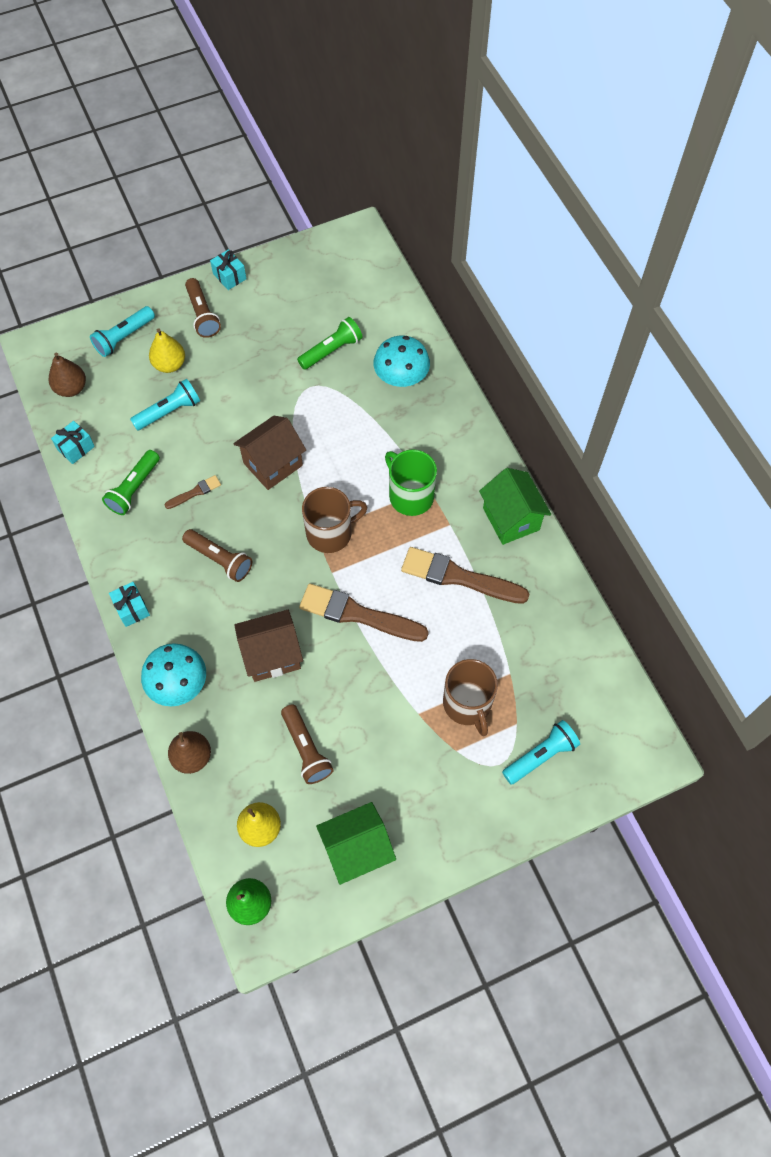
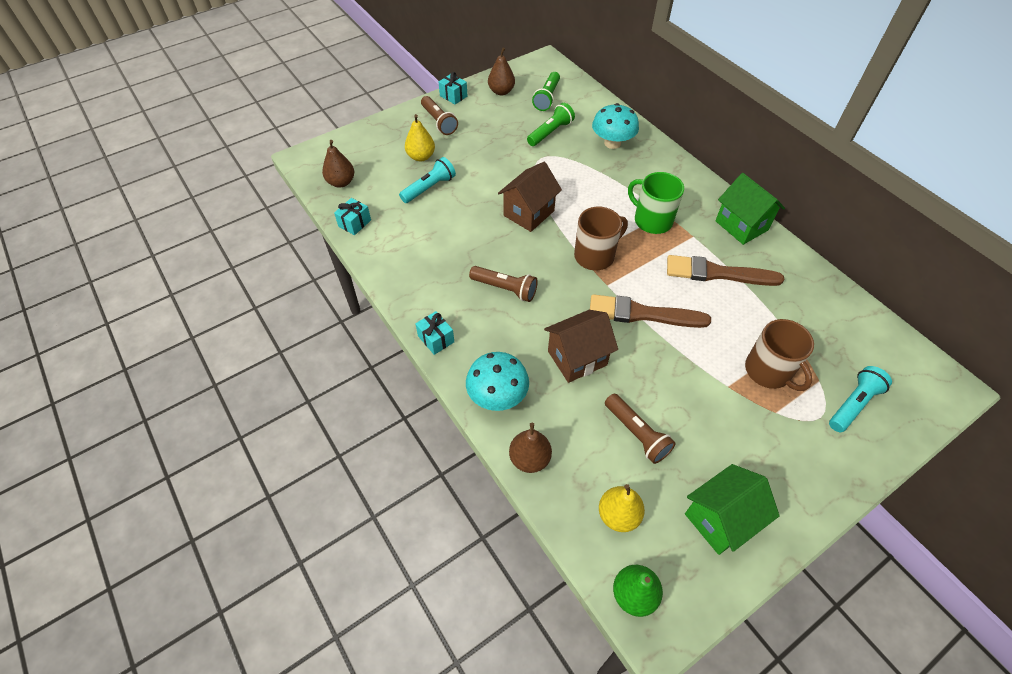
camera: 10 degrees left, 10 degrees down
(124, 337) = (378, 143): turquoise flashlight -> none
(134, 489) = (413, 246): green flashlight -> green flashlight (547, 98)
(195, 492) = (468, 242): brown brush -> none
(290, 277) = (501, 91): none -> brown pear

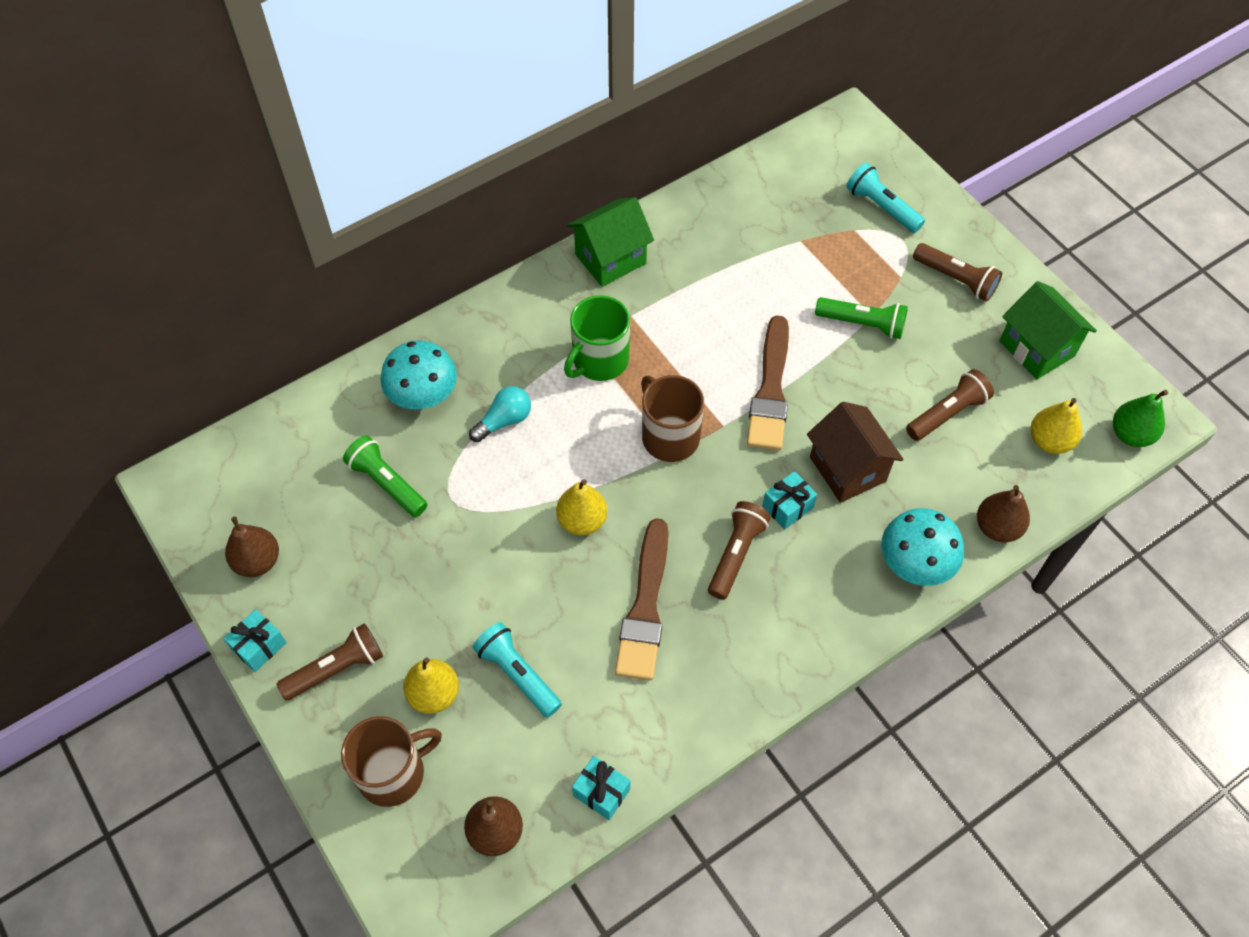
camera: 90 degrees left, 5 degrees up
(436, 339) = (832, 644): turquoise gift -> turquoise gift (787, 507)
(529, 213) = (582, 520): brown house -> yellow pear
(547, 98) = (289, 485): green flashlight -> green flashlight (862, 324)
(598, 177) = (504, 421): none -> turquoise light bulb
(717, 273) = (697, 299): brown brush -> brown brush (645, 607)
(768, 371) = (846, 273): brown mug -> brown mug (393, 773)
(785, 457) = (956, 279): none -> brown flashlight

